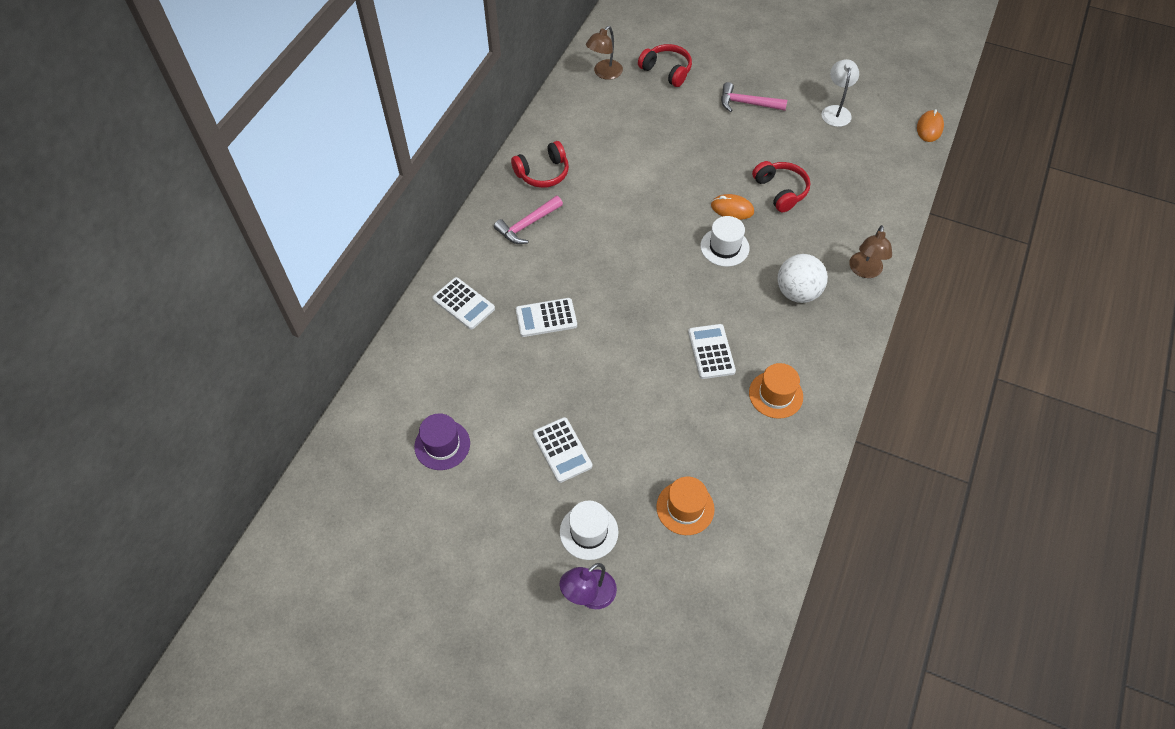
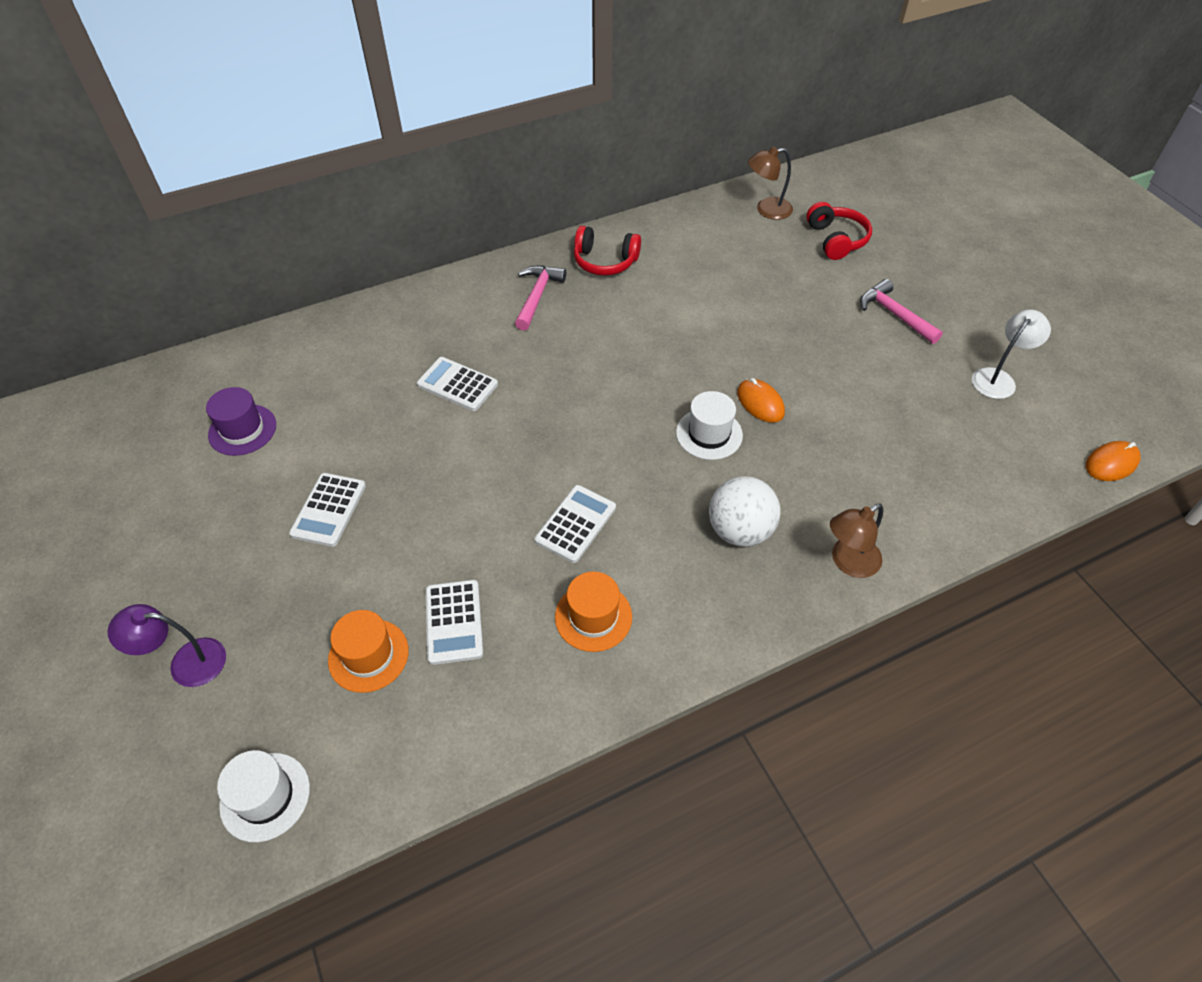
camera: 40 degrees right, 5 degrees down
(463, 304) = (403, 326): white calculator -> white calculator (454, 622)
(527, 225) = (537, 296): pink hammer -> pink hammer turned 105 degrees clockwise
(589, 532) = (259, 603): white hat -> white hat (265, 796)
(780, 191) = (837, 418): red headphones -> none

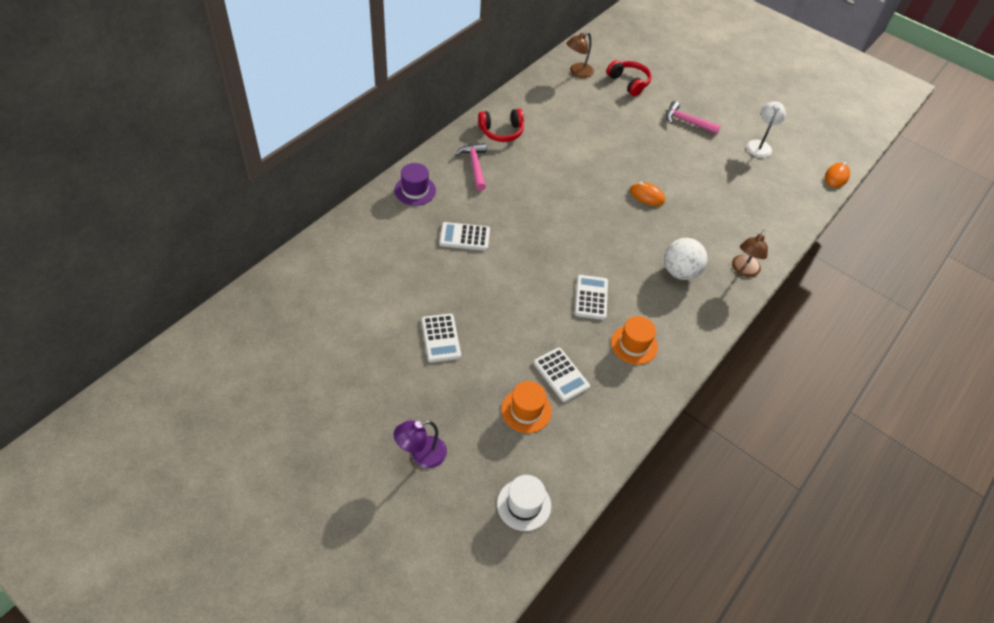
camera: 30 degrees left, 0 degrees up
(242, 430) = (346, 308): purple hat -> purple hat (415, 190)
(709, 434) = (630, 222): white hat -> none

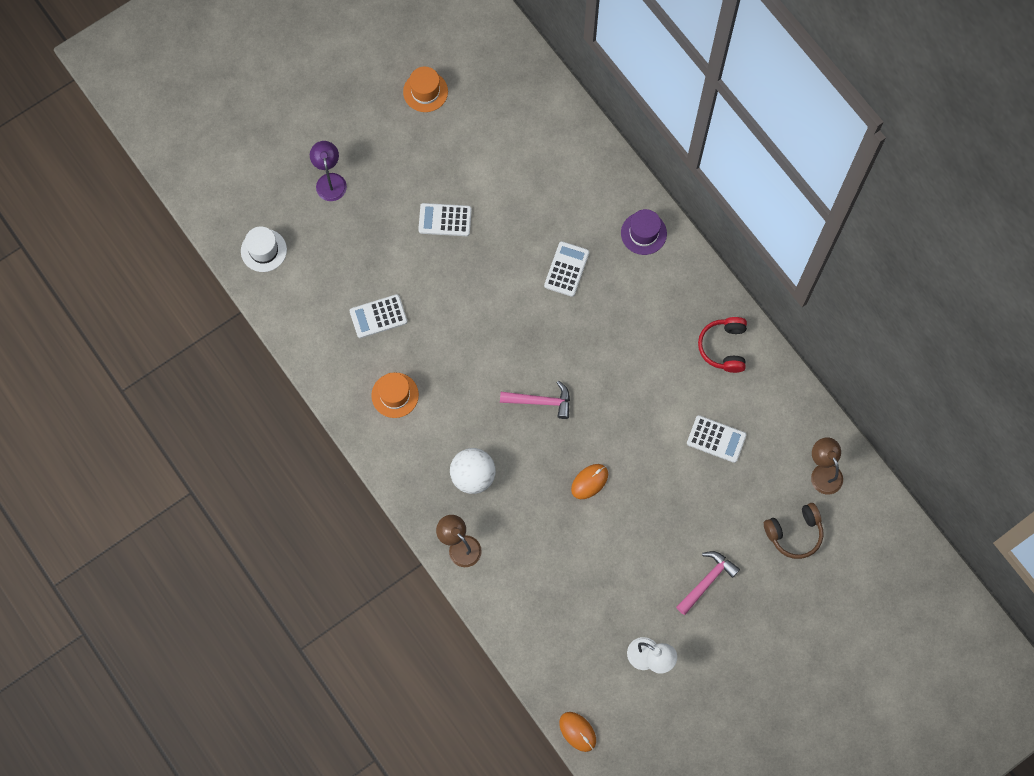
camera: 110 degrees right, 20 degrees up
(475, 166) = (671, 304): pink hammer -> pink hammer (541, 401)
(526, 410) = (349, 275): orange hat -> orange hat (425, 91)
(591, 297) = (460, 372): white calculator -> white calculator (716, 439)
(629, 82) = (794, 533): red headphones -> brown headphones

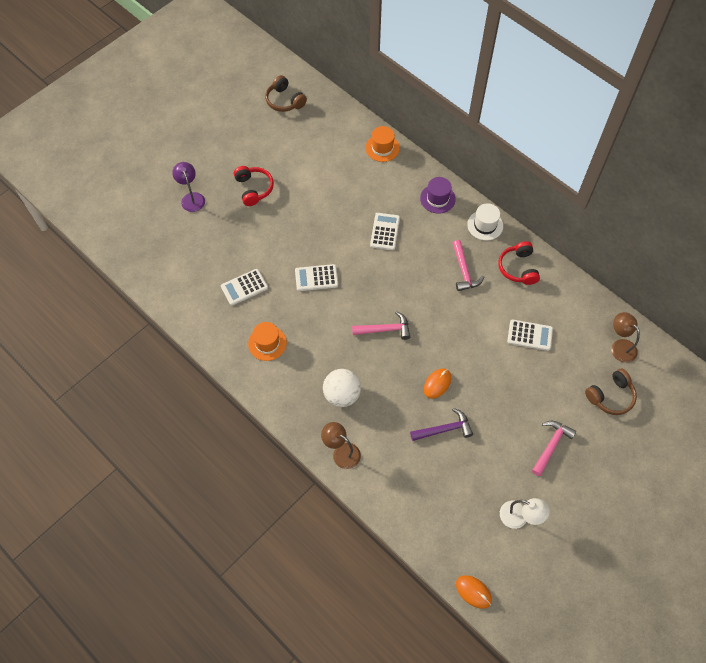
camera: 10 degrees left, 10 degrees down
(263, 250) = (146, 254): white hat -> white hat (485, 225)
(411, 180) = (254, 189): none -> red headphones
(425, 91) = (254, 129): orange hat -> orange hat (382, 148)
(445, 220) = (284, 212): white calculator -> white calculator (316, 278)
(471, 54) = (284, 101): none -> brown headphones
(586, 539) = (444, 429): none -> purple hammer
(654, 340) = (464, 271): none -> pink hammer

